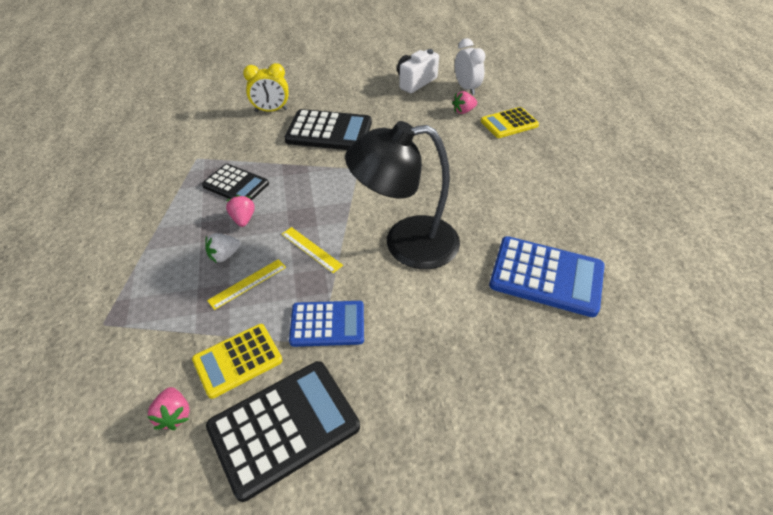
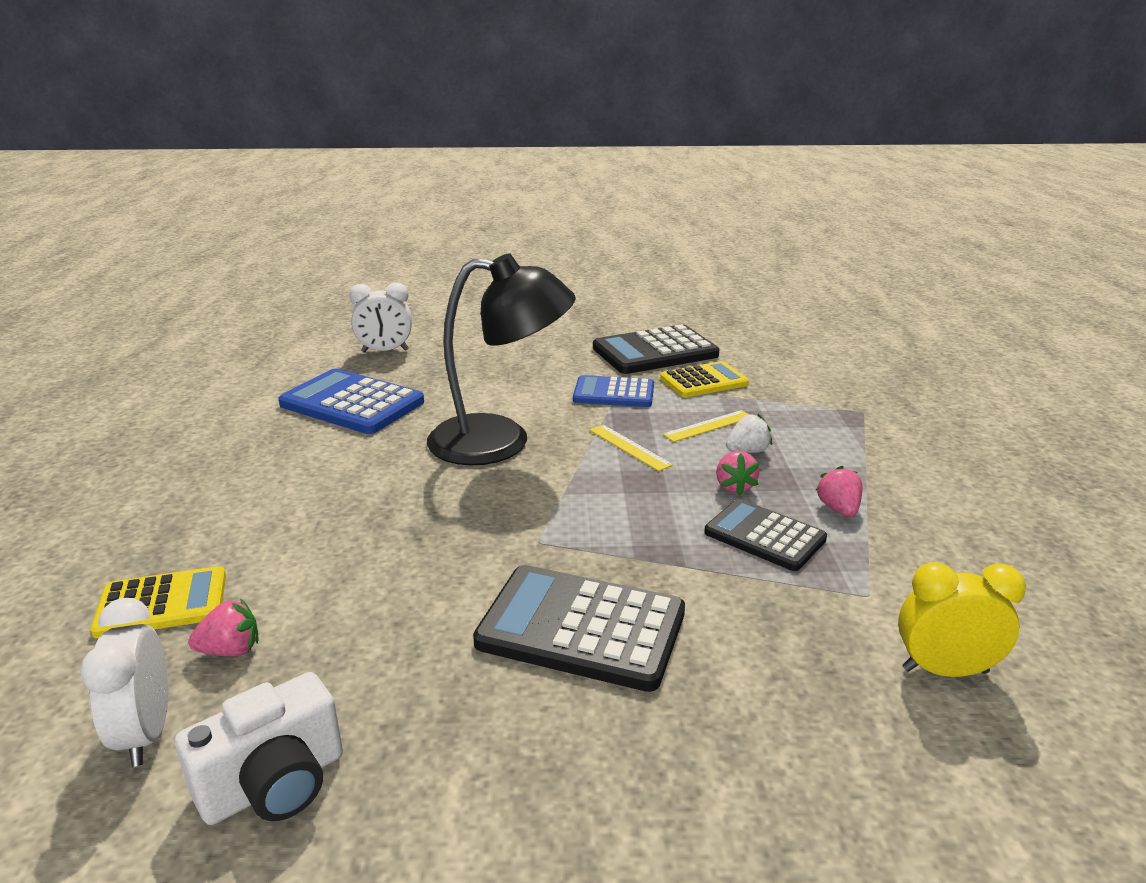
camera: 170 degrees left, 20 degrees down
(174, 415) = (751, 362): pink strawberry -> pink strawberry (838, 509)
(271, 110) = (734, 714): yellow clock -> yellow clock (945, 670)
(590, 379) = (385, 351): none -> white clock

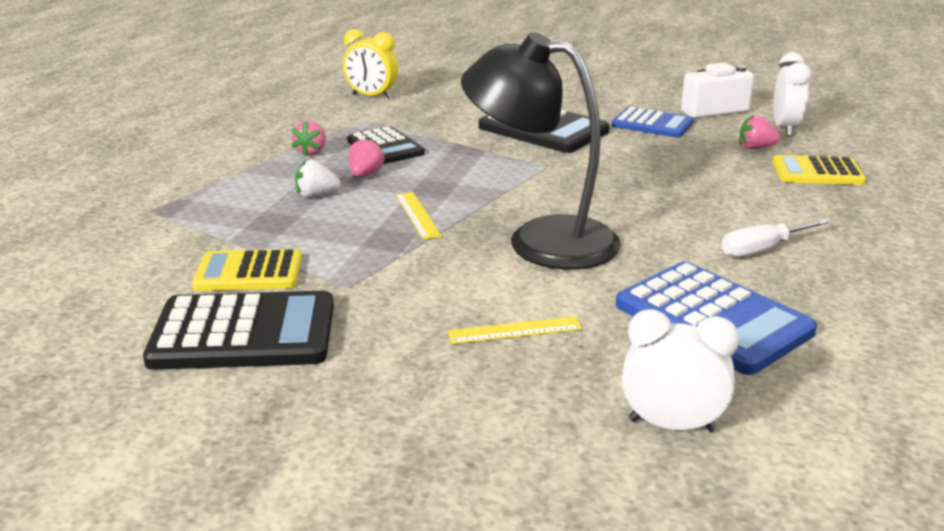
camera: 160 degrees left, 0 degrees up
(293, 466) = (761, 249): none -> white screwdriver
(614, 393) = (373, 275): blue calculator -> blue calculator (652, 124)
(708, 426) = (319, 221): yellow ruler -> yellow ruler (515, 330)

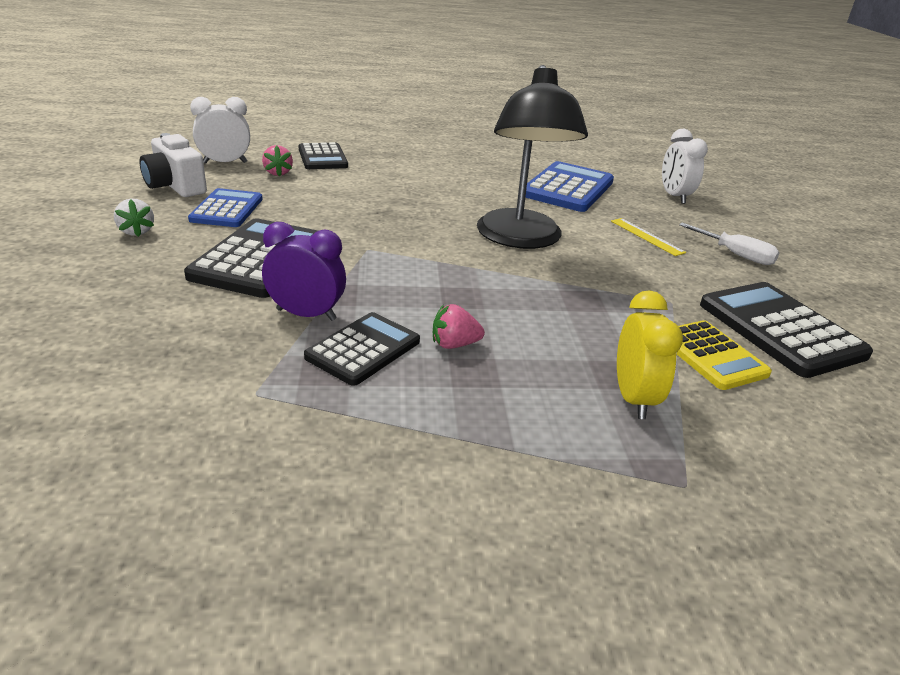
camera: 115 degrees left, 5 degrees up
(311, 152) = (410, 406): pink strawberry -> none
(316, 195) = (533, 363): white strawberry -> white strawberry (136, 231)
(372, 96) = (134, 414): yellow clock -> yellow clock (633, 398)
(417, 215) = (525, 295): yellow ruler -> none
(444, 136) = (306, 315): none -> purple clock
(761, 249) = (468, 176): white screwdriver -> white screwdriver (736, 255)
(817, 172) = (322, 157): yellow calculator -> black calculator

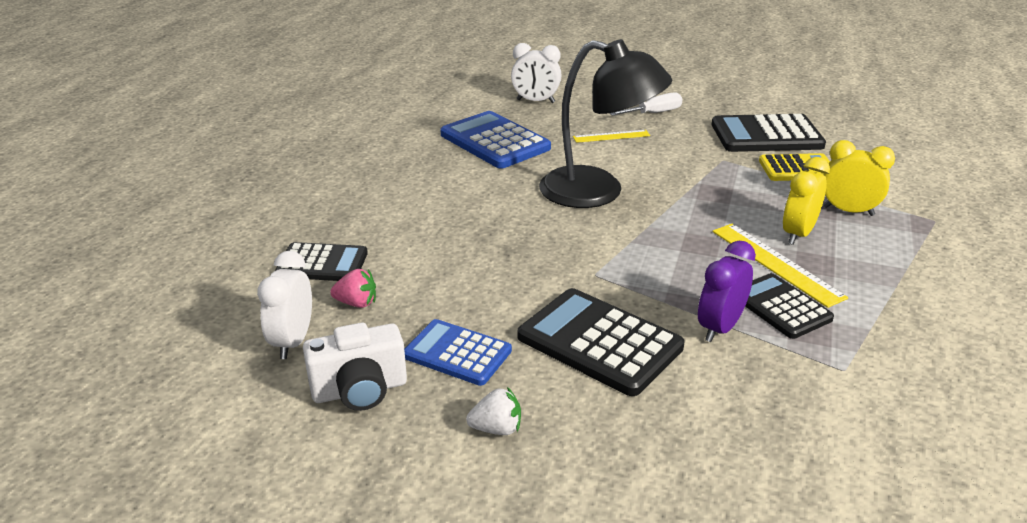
camera: 65 degrees left, 0 degrees up
(454, 344) = (776, 263): pink strawberry -> yellow ruler
(535, 358) = (798, 234): none -> yellow clock

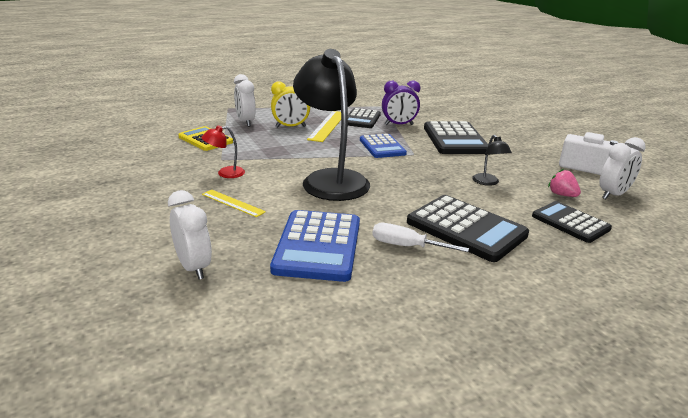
camera: 135 degrees left, 5 degrees down
(455, 275) = (488, 182): none -> black lamp
(457, 353) = (525, 160): blue calculator -> blue calculator (382, 147)
(496, 429) = (533, 140): white strawberry -> none
(654, 113) = (157, 202): white screwdriver -> white screwdriver (406, 246)
(681, 151) = (225, 173): none -> red lamp
(766, 135) = (157, 156): black calculator -> black calculator (466, 229)
(848, 211) = (245, 122): yellow clock -> white clock

